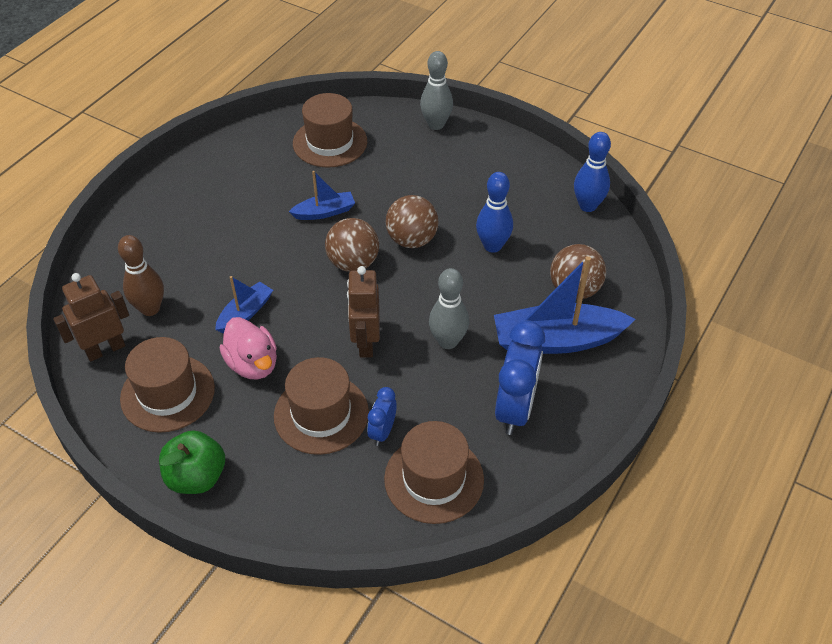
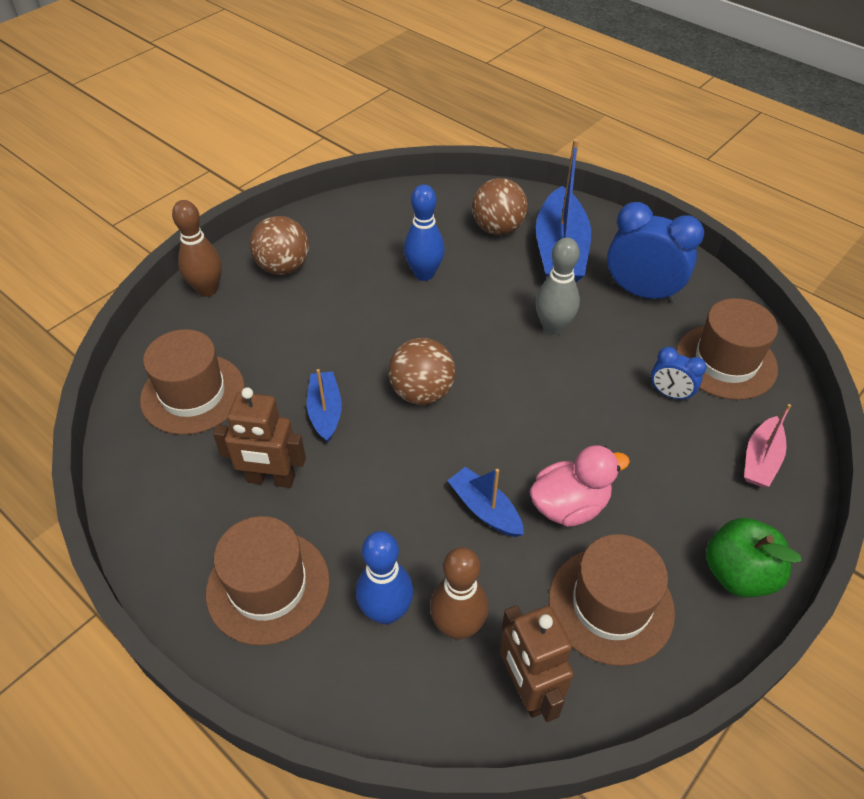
camera: 80 degrees left, 0 degrees up
(314, 501) = (760, 460): none -> pink boat
(321, 414) = (646, 444): brown hat -> brown hat (268, 586)
(365, 343) = (547, 394): brown robot -> brown robot (271, 479)
(412, 240) = (397, 336): brown ball -> brown ball (283, 267)
(436, 124) = (207, 289): grey bowling pin -> brown bowling pin
(587, 206) = (386, 199): blue bowling pin -> blue bowling pin (386, 611)

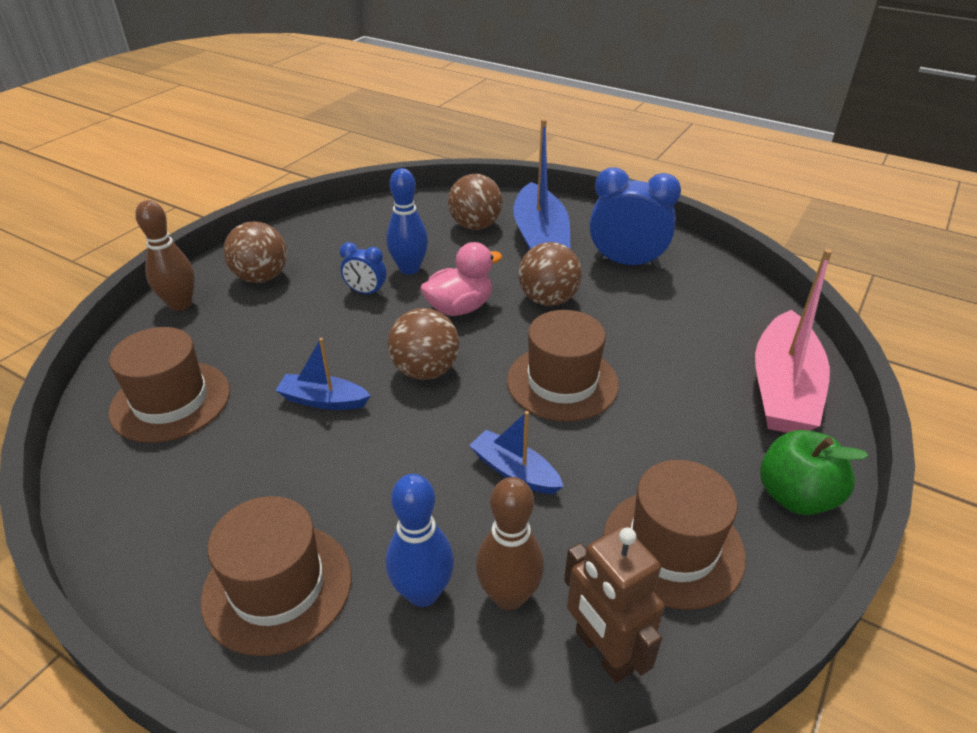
camera: 10 degrees left, 10 degrees down
(271, 479) = (269, 473): brown robot -> none
(325, 411) = (323, 400): blue boat -> blue boat turned 60 degrees counterclockwise
(553, 327) = (548, 300): grey bowling pin -> brown ball
(569, 506) = (603, 456): pink duck -> pink duck (459, 308)
(670, 394) = (677, 343): blue clock -> blue clock (366, 292)
(726, 361) = (722, 310): brown hat -> brown hat (562, 382)
(760, 460) = (783, 389): pink boat -> pink boat, size x1.89

